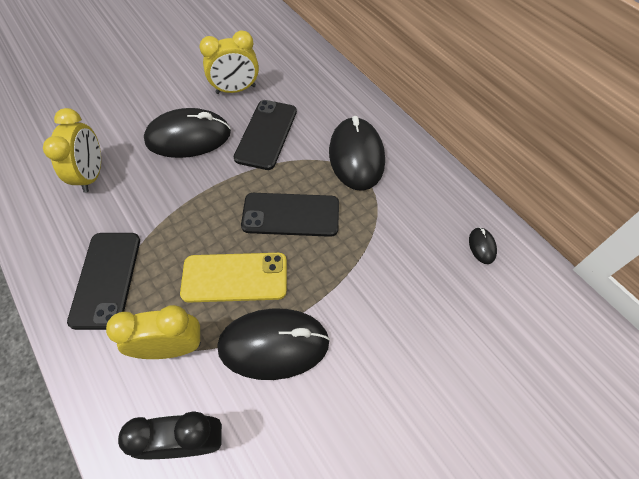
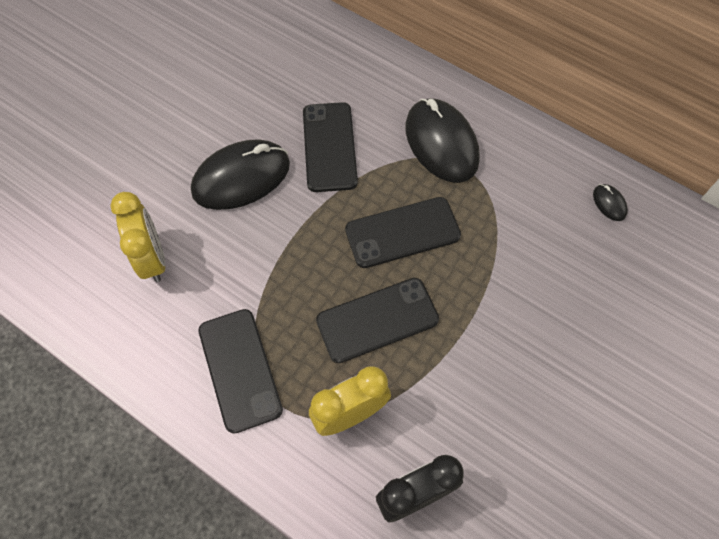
camera: 20 degrees left, 5 degrees up
(235, 277) = (377, 320): yellow phone -> black phone
(236, 90) = (265, 101): yellow clock -> none
(274, 344) = (451, 373): black mouse -> none

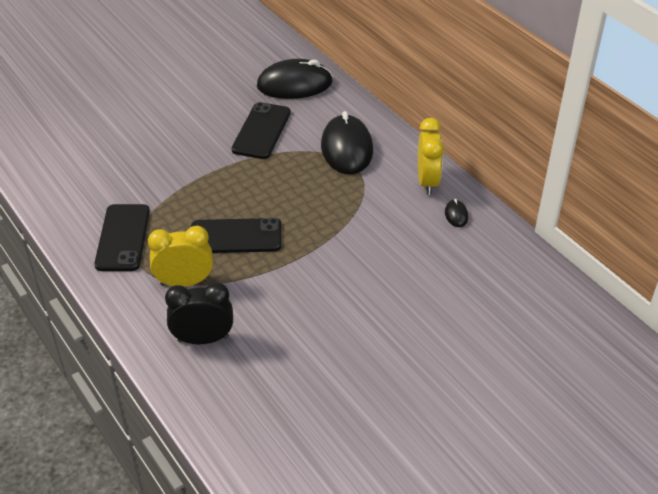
camera: 20 degrees right, 20 degrees down
(153, 258) = (100, 163): yellow clock -> yellow clock (427, 181)
(241, 177) = (187, 133): black mouse -> black mouse (294, 84)
(402, 232) = (285, 192): black phone -> none

